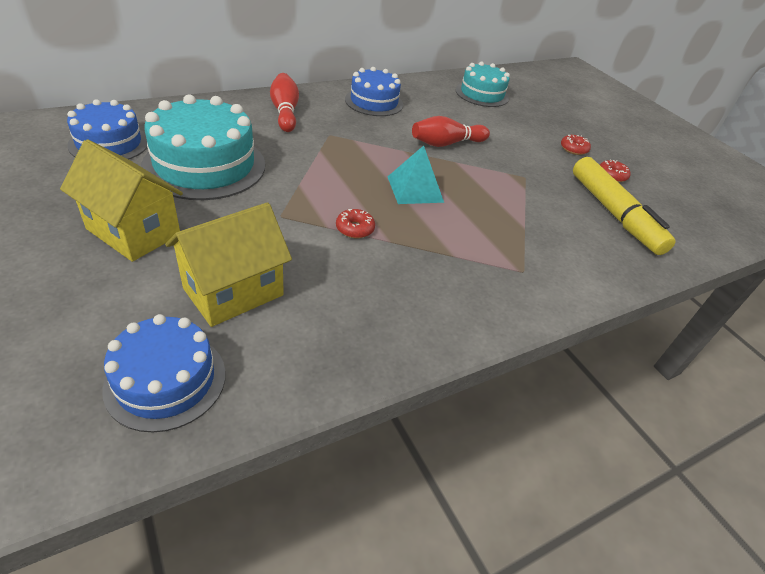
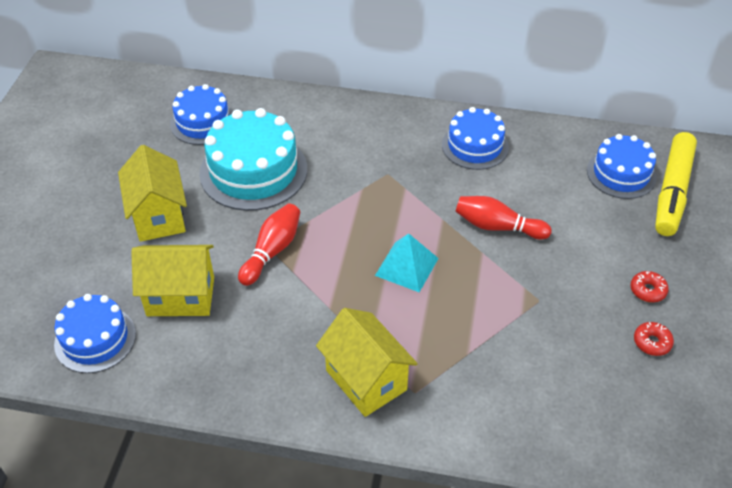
camera: 45 degrees right, 5 degrees up
(285, 112) = (371, 132): red bowling pin -> red bowling pin (272, 251)
(355, 229) = (313, 283): red donut -> none
(479, 280) = (366, 380): none -> yellow house
(482, 94) = (621, 174): turquoise cake -> blue cake
(614, 214) = (589, 385): yellow marker -> yellow marker (672, 191)

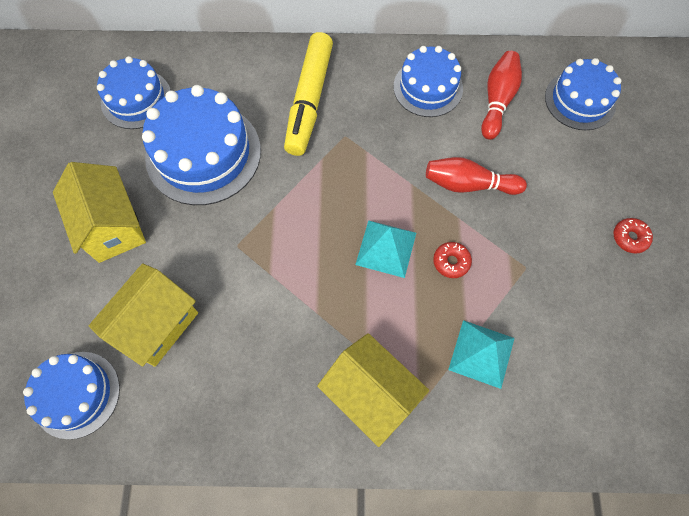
camera: 10 degrees left, 20 degrees up
(180, 296) = (157, 325): yellow house -> yellow house turned 45 degrees counterclockwise
(253, 171) = (203, 153): turquoise cake -> blue cake
(272, 251) = (243, 252): red bowling pin -> red bowling pin (497, 100)
(480, 363) = (481, 353): none -> turquoise pyramid
(652, 342) = (644, 299): red donut -> red donut (451, 262)
(672, 191) = (633, 114): yellow marker -> yellow marker (309, 101)

